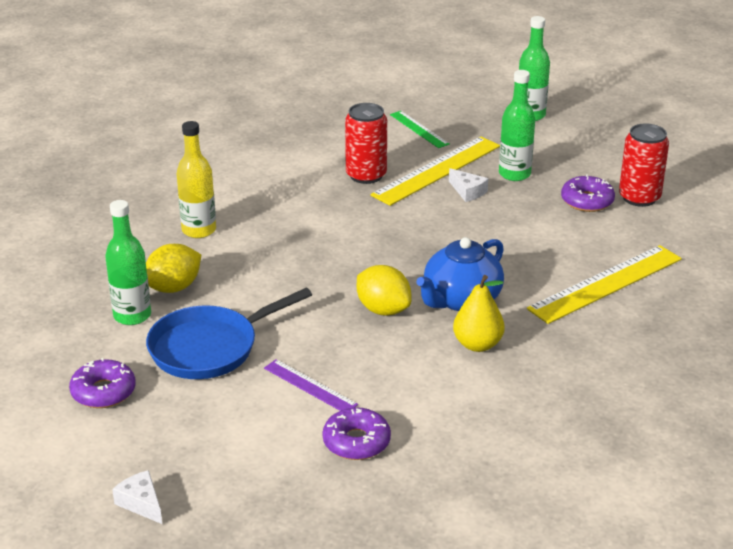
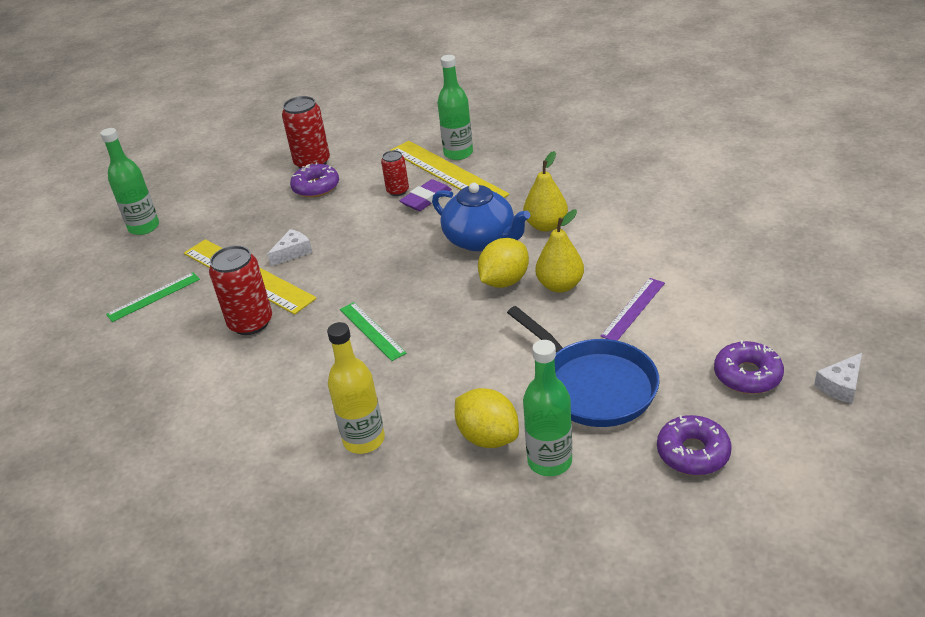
camera: 90 degrees left, 5 degrees up
(333, 234) = (372, 330): none -> green ruler
(356, 442) = (699, 273): purple donut -> purple donut (747, 375)
(365, 344) = (560, 285): none -> yellow pear
(514, 174) = (262, 228): green bottle -> green bottle (458, 153)
(549, 268) = (426, 199): none -> purple eraser
(570, 250) = (397, 191): none -> red can

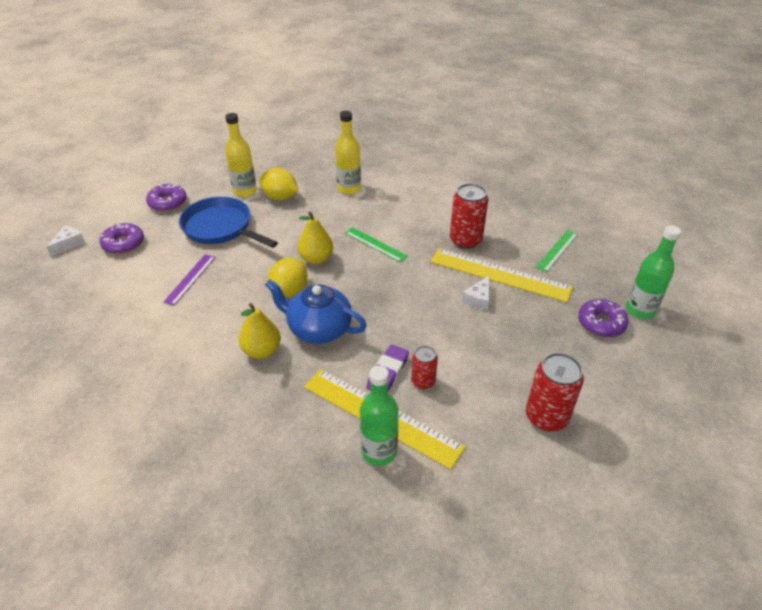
camera: 160 degrees right, 5 degrees up
(316, 187) = (514, 378): purple donut -> purple donut (601, 323)
(549, 461) = (245, 191): green bottle -> yellow bottle
(560, 285) = (245, 292): yellow pear -> yellow pear (316, 259)

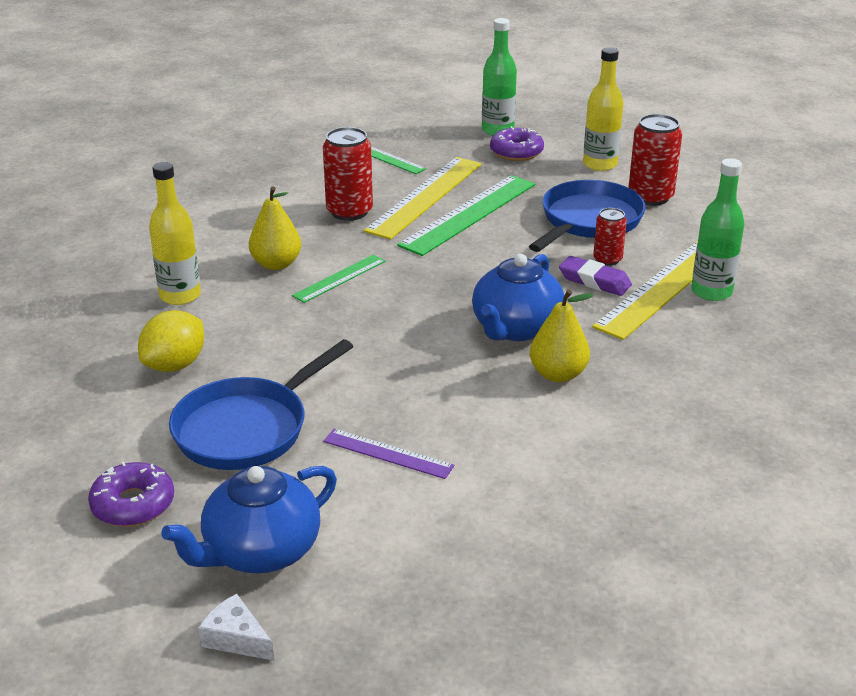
camera: 85 degrees left, 10 degrees down
(123, 244) = (260, 551): purple donut -> blue teapot
(245, 191) = (135, 405): yellow bottle -> yellow bottle (600, 164)
(289, 291) = (434, 352): yellow lemon -> none
(316, 259) = (361, 329): yellow pear -> yellow pear (276, 264)
(478, 299) = (469, 214): white cheese -> green ruler
(486, 370) = (588, 221): none -> blue pan

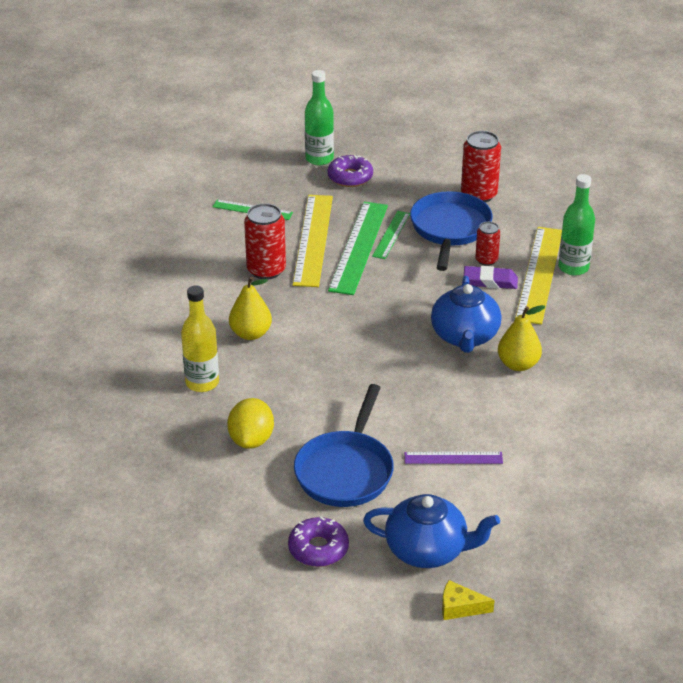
camera: 25 degrees left, 5 degrees up
(236, 638) = (460, 607): white cheese -> yellow cheese
(260, 551) = (428, 550): blue teapot -> blue teapot turned 105 degrees counterclockwise
(339, 278) = (308, 332): green ruler -> green ruler (391, 235)
(600, 164) = (421, 173): yellow bottle -> none

